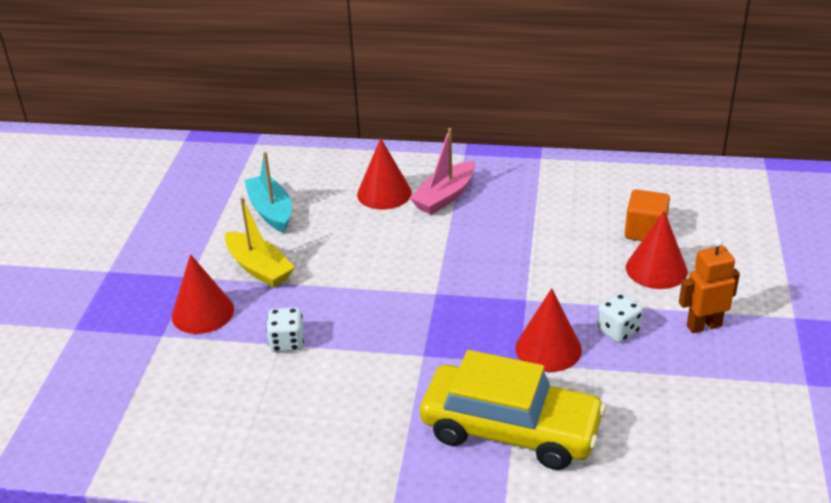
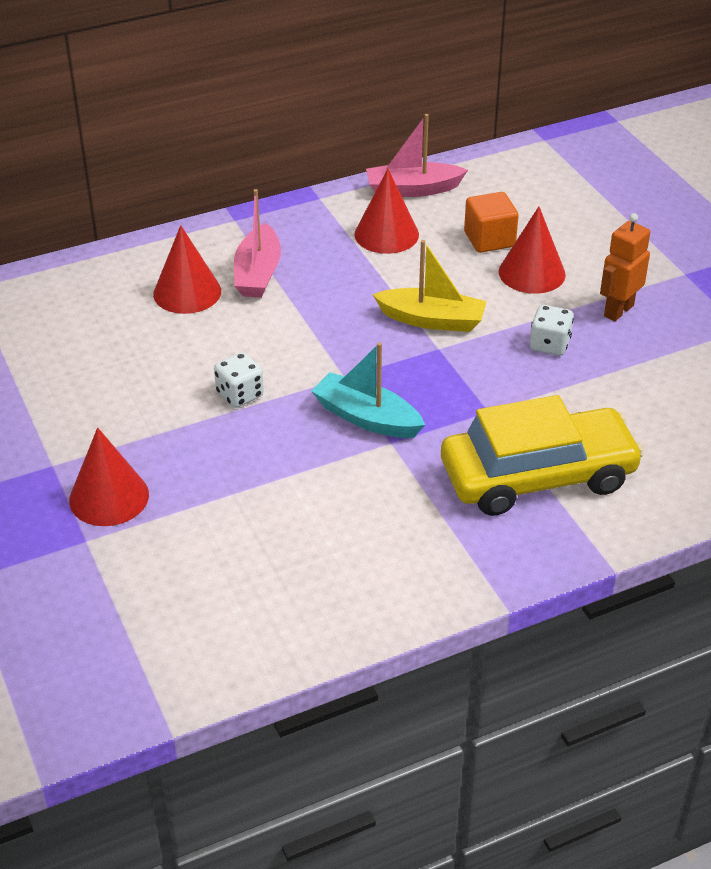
camera: 35 degrees left, 5 degrees up
(259, 268) = (125, 424): yellow boat -> yellow boat (432, 320)
(271, 211) = (74, 358): turquoise boat -> turquoise boat (367, 418)
(287, 342) = (237, 488): white dice -> white dice (240, 394)
(548, 348) = (502, 387): red cone -> red cone (386, 234)
(618, 174) = (413, 189): none -> pink boat

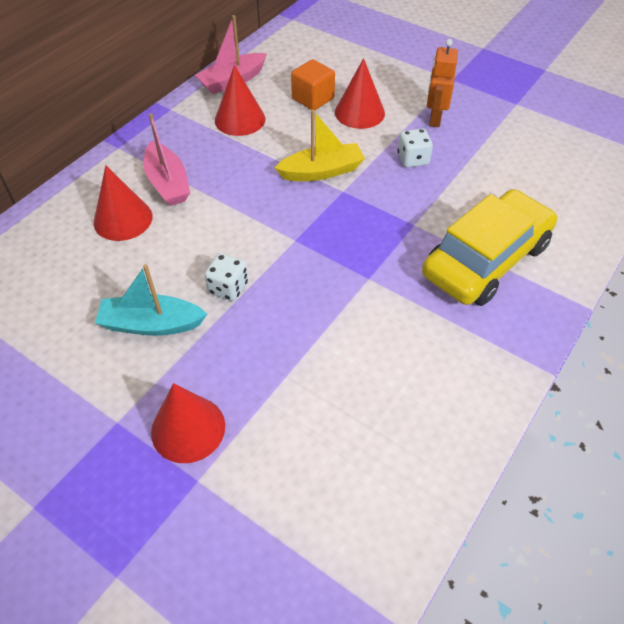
camera: 30 degrees left, 10 degrees up
(367, 418) = (337, 266): turquoise boat -> turquoise boat (151, 324)

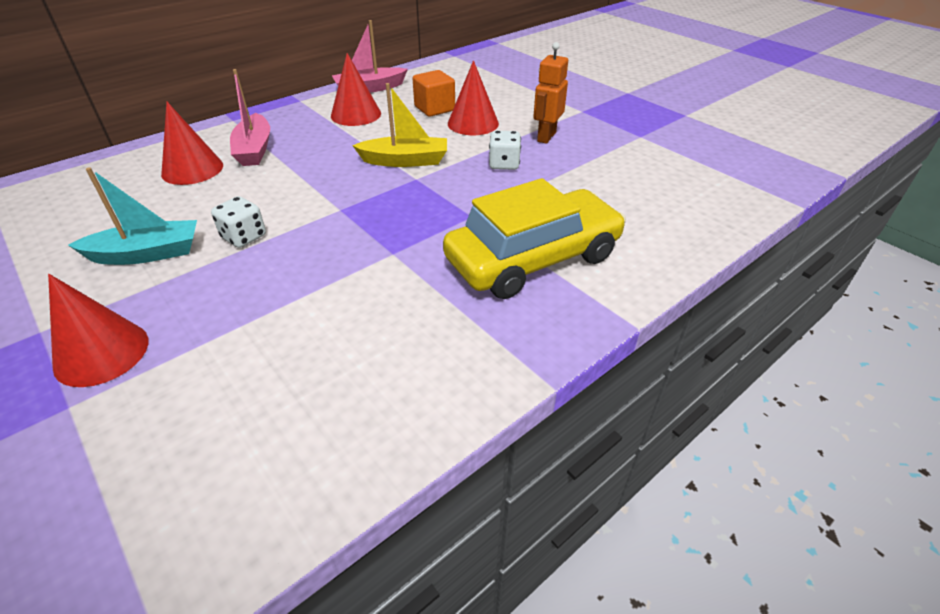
camera: 15 degrees right, 10 degrees down
(151, 324) = (147, 254): turquoise boat -> turquoise boat turned 150 degrees clockwise

